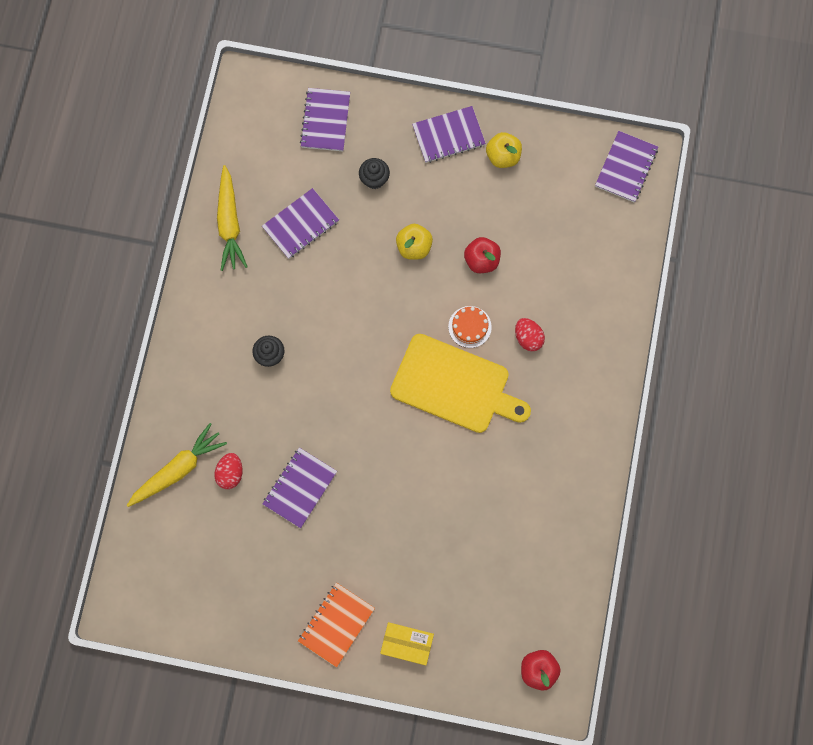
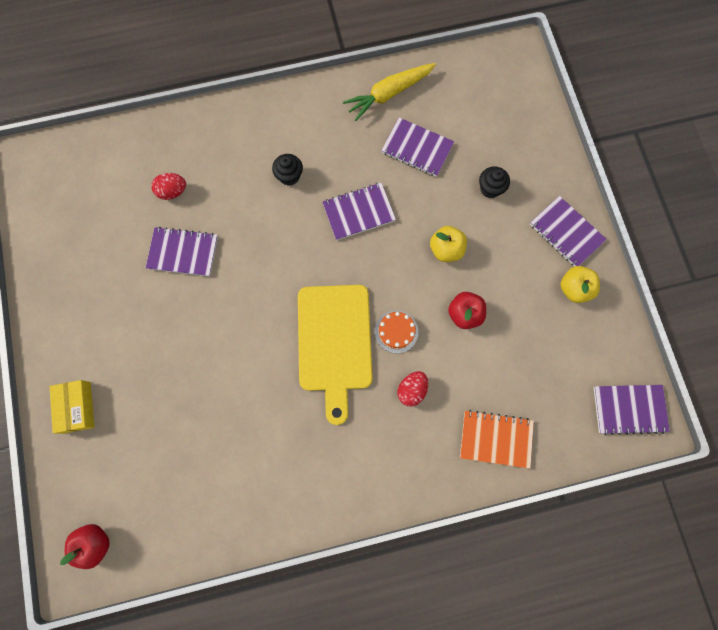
camera: 65 degrees right, 0 degrees up
(178, 469) = (159, 150): yellow carrot -> none
(325, 120) = (521, 126): purple notebook -> purple notebook (358, 212)
(336, 624) = (73, 337): orange notebook -> orange notebook (495, 439)

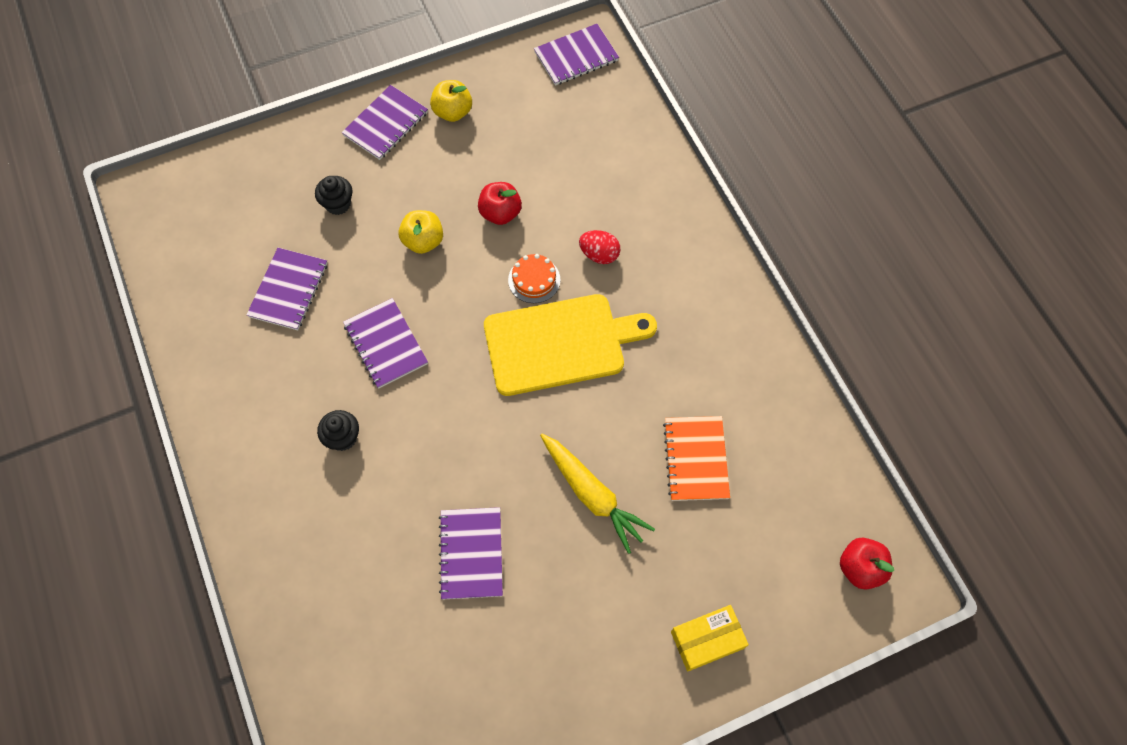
camera: 100 degrees left, 10 degrees down
(173, 191) = (382, 591): red egg -> none
(389, 94) = (209, 334): yellow carrot -> yellow carrot (592, 494)
(495, 439) = (634, 169): orange notebook -> orange notebook (696, 459)
(629, 409) = (576, 56): purple notebook -> purple notebook turned 75 degrees clockwise

